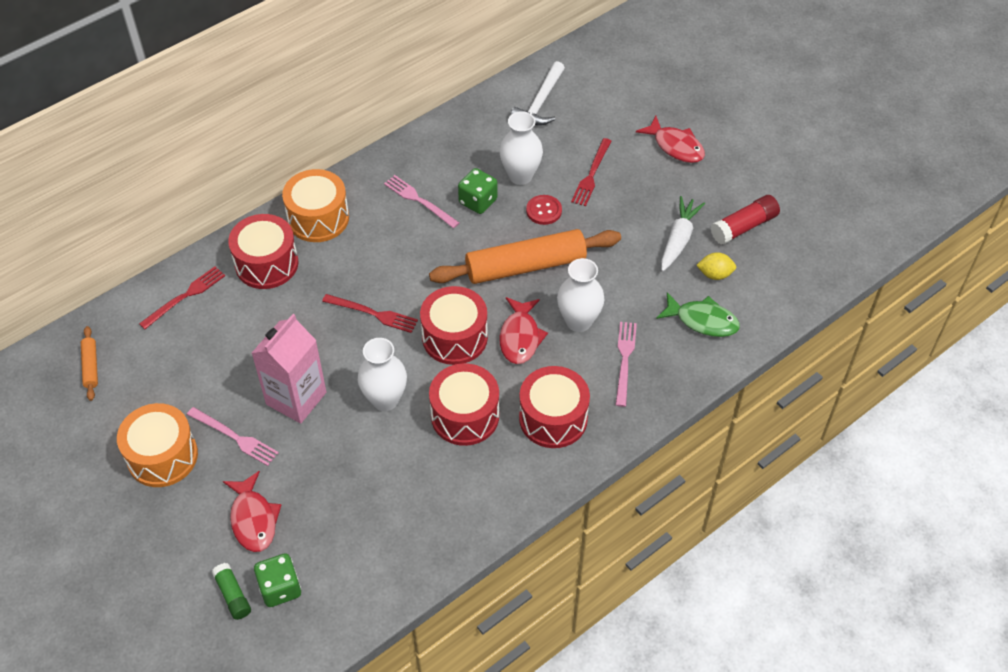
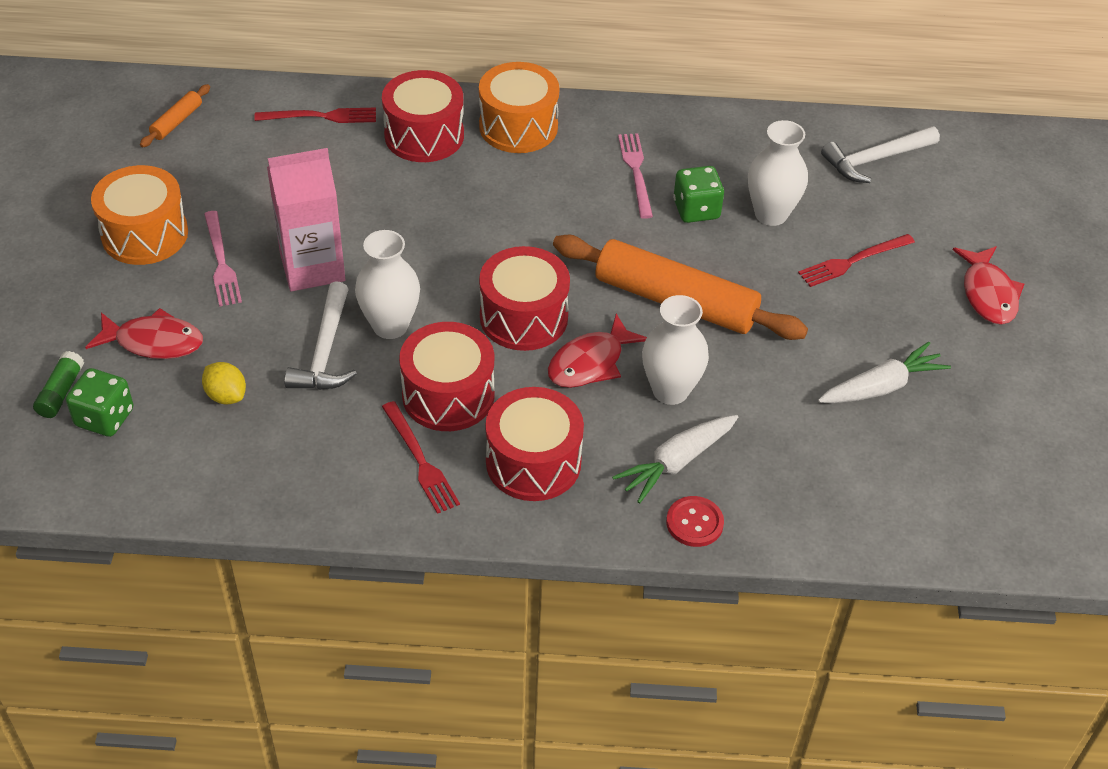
camera: 40 degrees right, 5 degrees down
(253, 519) = (154, 342): red fish -> red fish turned 105 degrees counterclockwise
(365, 444) = (325, 351): none -> white hammer
(373, 314) = (470, 242): red fork -> red fork (420, 460)
(544, 211) = (757, 262): red button -> red button (694, 523)
(625, 360) = (676, 462): pink fork -> white carrot
(702, 321) = (813, 486): green fish -> none
(715, 274) = (884, 450): yellow lemon -> yellow lemon (226, 395)
(744, 227) = (978, 426): red glue stick -> none

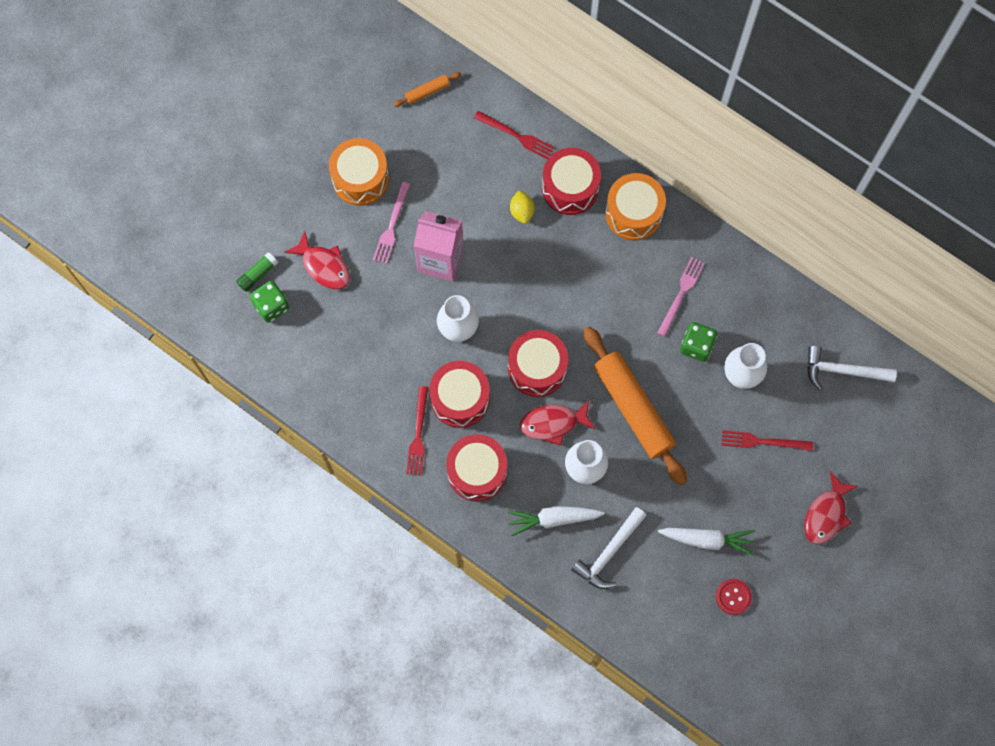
camera: 35 degrees right, 25 degrees up
(226, 395) = (342, 328): yellow lemon -> yellow lemon (522, 211)
(325, 351) = (412, 327): white hammer -> white hammer (609, 552)
(694, 523) = (536, 562): red button -> red button (733, 597)

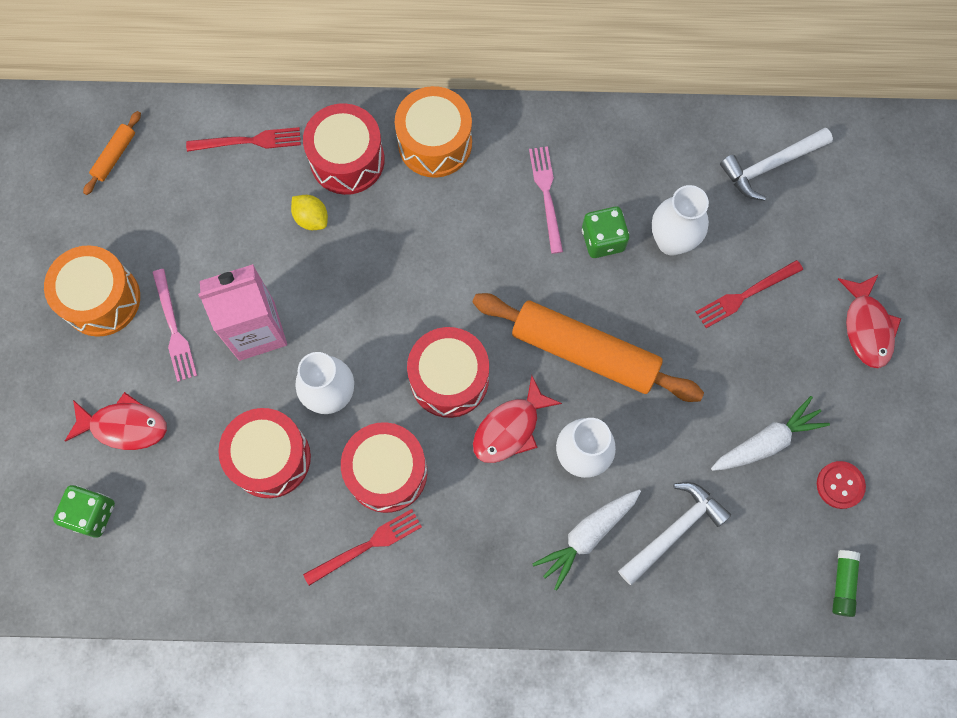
camera: 35 degrees left, 0 degrees up
(257, 274) = (50, 488): green glue stick -> green glue stick (842, 584)
(418, 434) = (367, 546): red fork -> red fork turned 90 degrees counterclockwise
(477, 472) = (464, 542): red drum -> red drum (270, 458)
(609, 552) = (674, 531): white hammer -> white hammer turned 135 degrees counterclockwise

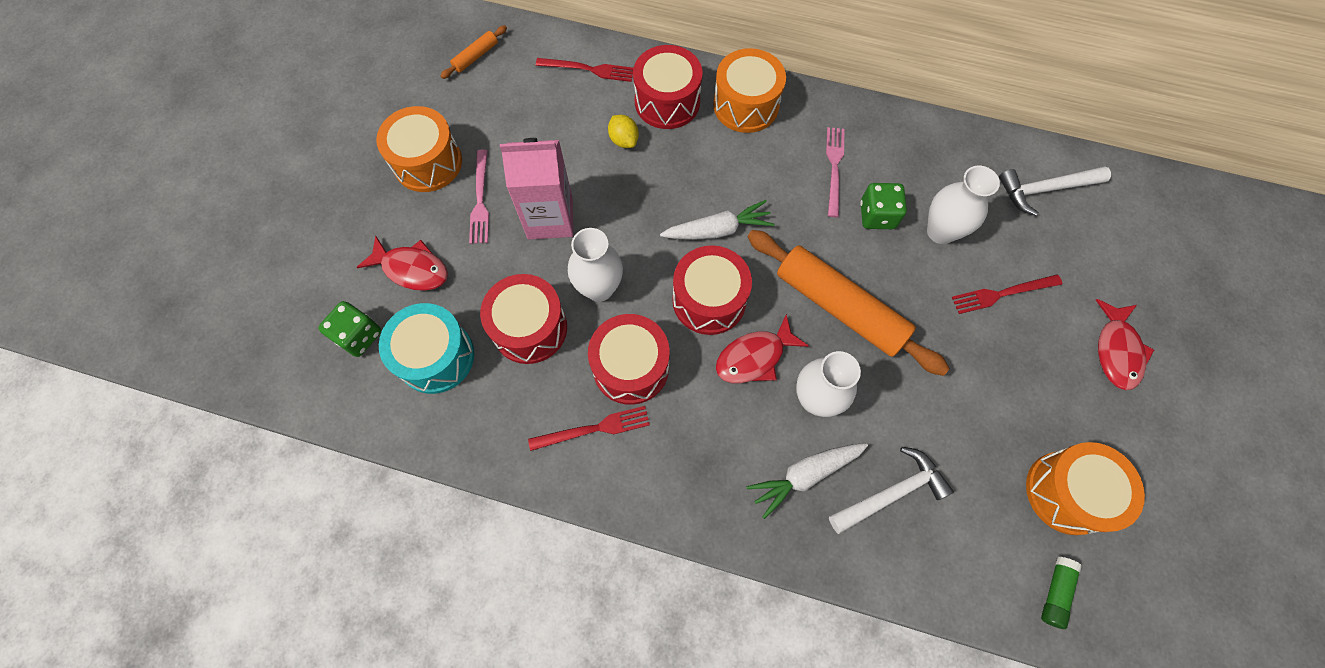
camera: 15 degrees right, 5 degrees down
(181, 514) = (436, 357): none -> turquoise drum
(766, 442) = (999, 432): white carrot -> white carrot (718, 230)
(840, 485) = (1067, 492): red button -> orange drum

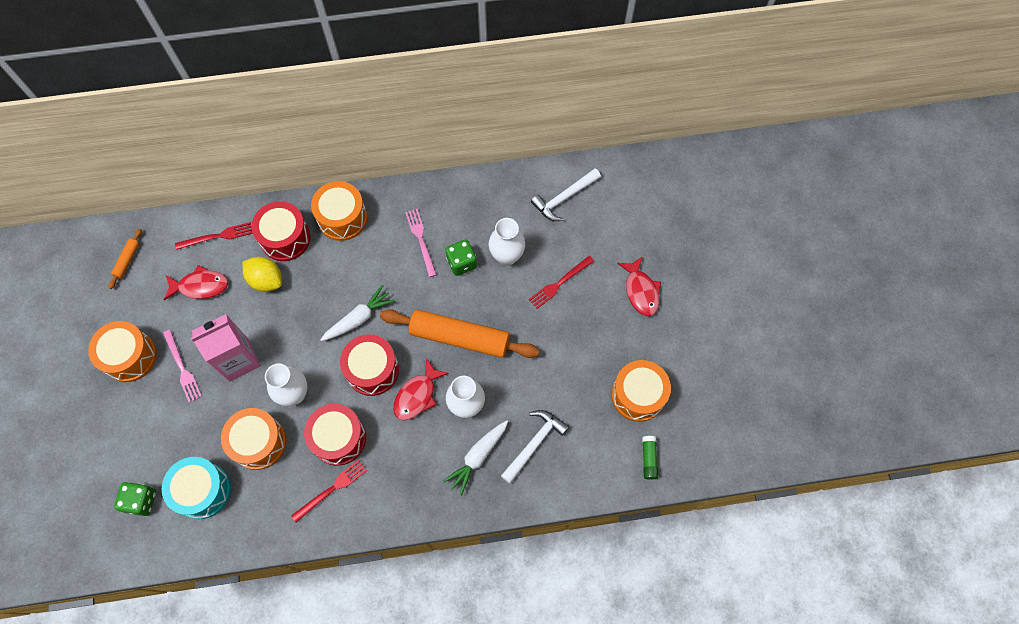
camera: 25 degrees left, 0 degrees up
(412, 269) = (156, 438): red fish -> red fish (200, 286)
(529, 328) = (259, 442): red drum -> orange drum
(624, 140) = (266, 280): yellow lemon -> yellow lemon, size x1.50

